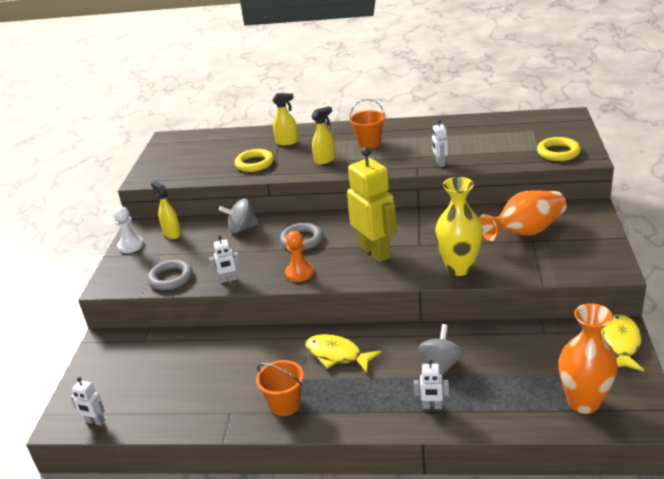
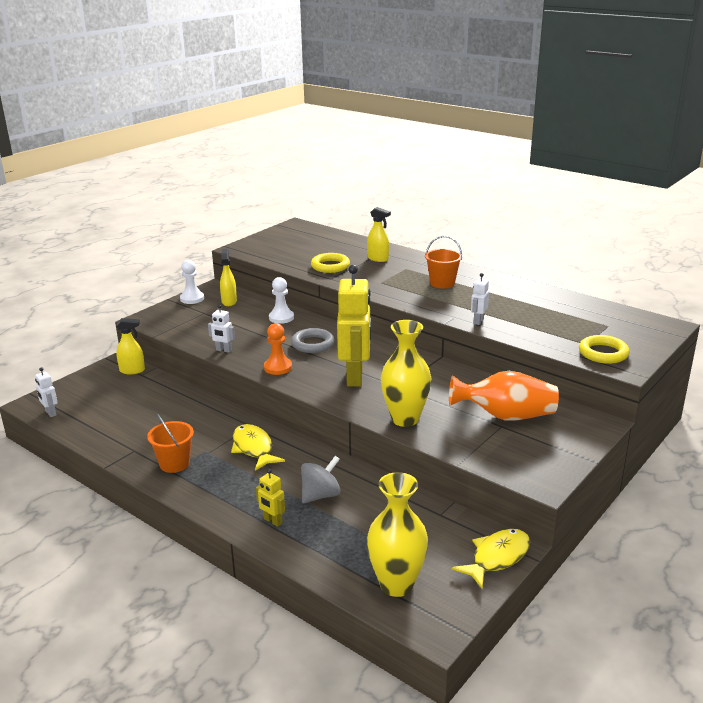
camera: 30 degrees right, 5 degrees down
(171, 278) = (188, 332): grey ring -> none
(242, 228) = (281, 318): grey spinning top -> white pawn
(325, 160) = (387, 283): yellow spray bottle -> yellow spray bottle (132, 370)
(432, 406) = (272, 521): white robot -> yellow robot
(583, 402) = (396, 584): orange vase -> yellow vase

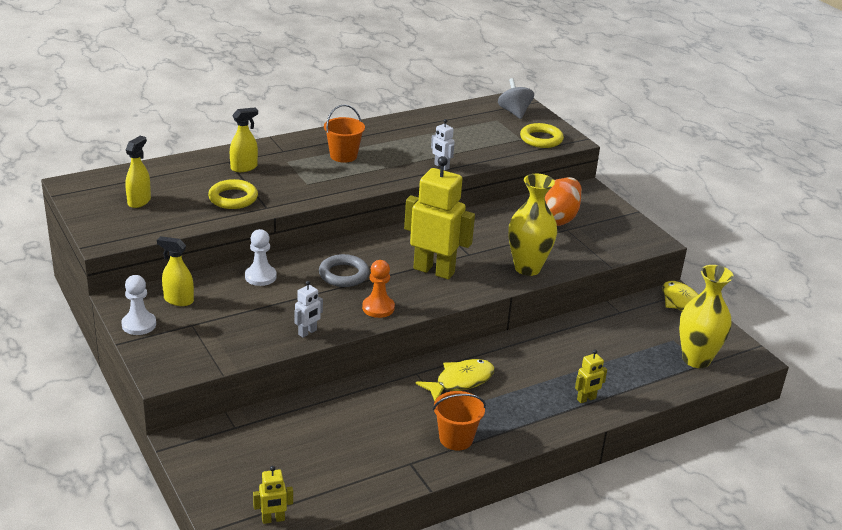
camera: 70 degrees left, 5 degrees up
(50, 413) = (273, 519): white robot -> yellow robot
(132, 370) = (218, 433): yellow spray bottle -> yellow spray bottle (139, 201)
(253, 448) = (460, 381): yellow fish -> yellow fish turned 150 degrees clockwise
(320, 495) = (562, 363): grey spinning top -> grey spinning top (514, 112)

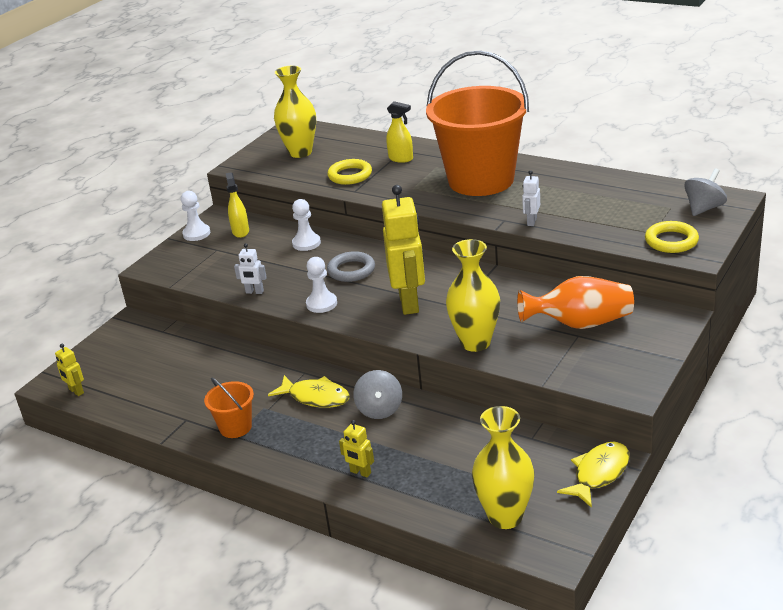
camera: 65 degrees right, 0 degrees up
(139, 201) = (300, 152): yellow spray bottle -> yellow vase
(343, 156) = (481, 180): orange bucket -> orange bucket, size x2.39
(378, 308) = (321, 304): orange pawn -> white pawn
(514, 358) = (379, 409): none -> grey spinning top

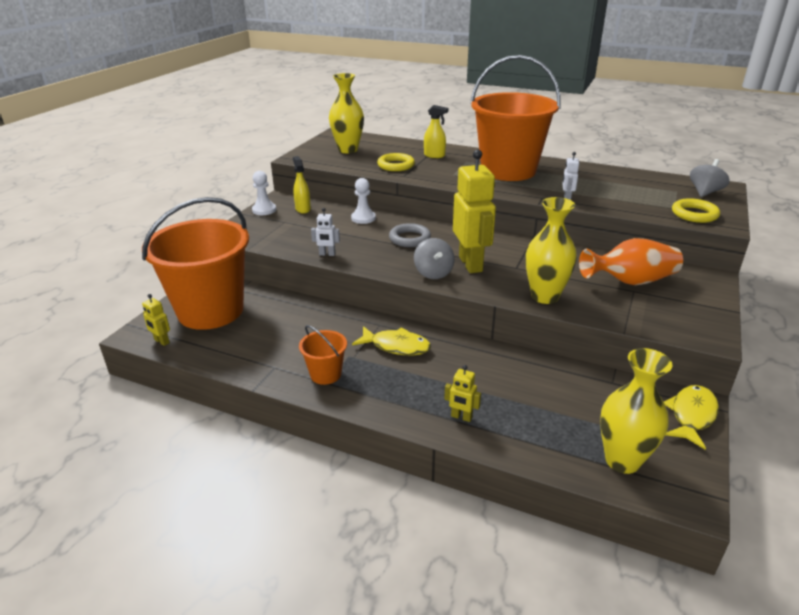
camera: 10 degrees left, 0 degrees up
(129, 357) = (210, 311): none -> orange bucket
(321, 304) = (391, 264): white pawn -> none
(379, 409) = (460, 357): grey spinning top -> grey spinning top (433, 273)

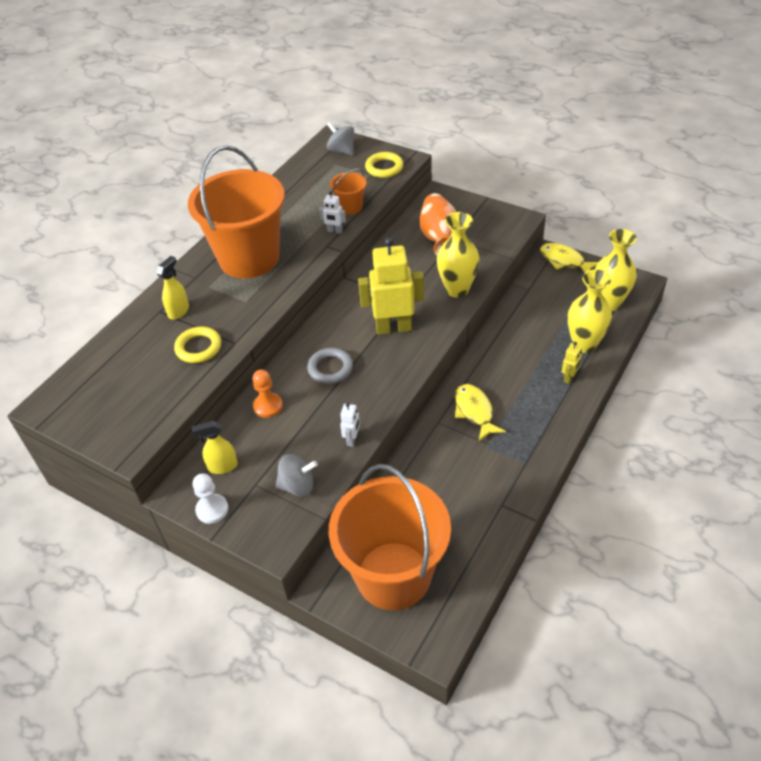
camera: 80 degrees left, 15 degrees up
(161, 341) = (451, 616): yellow robot -> none
(325, 374) = (514, 464): orange bucket -> orange bucket (350, 207)
(348, 150) = (121, 393): yellow vase -> yellow vase (584, 344)
(363, 218) = (268, 406): white pawn -> orange pawn
(396, 346) = (474, 411): yellow fish -> yellow fish turned 45 degrees counterclockwise
(433, 273) = (407, 356): grey spinning top -> grey spinning top (297, 486)

